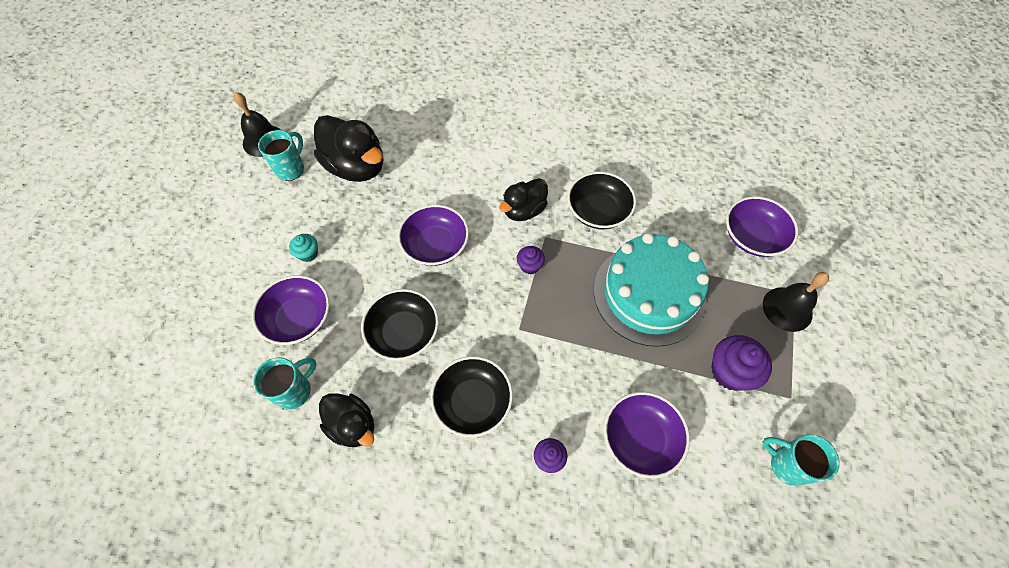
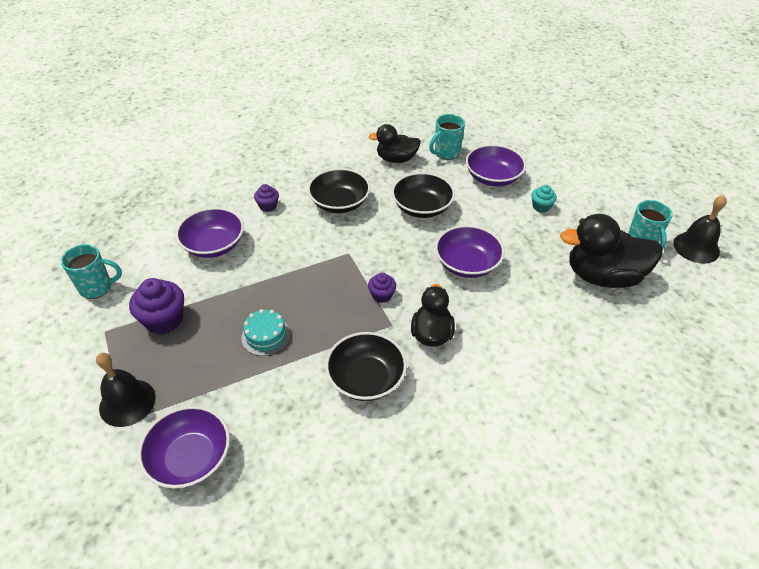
camera: 140 degrees right, 15 degrees down
(295, 391) = (446, 153): turquoise mug -> turquoise mug turned 45 degrees clockwise
(649, 294) = (266, 336): turquoise cake -> turquoise cake, size x0.42

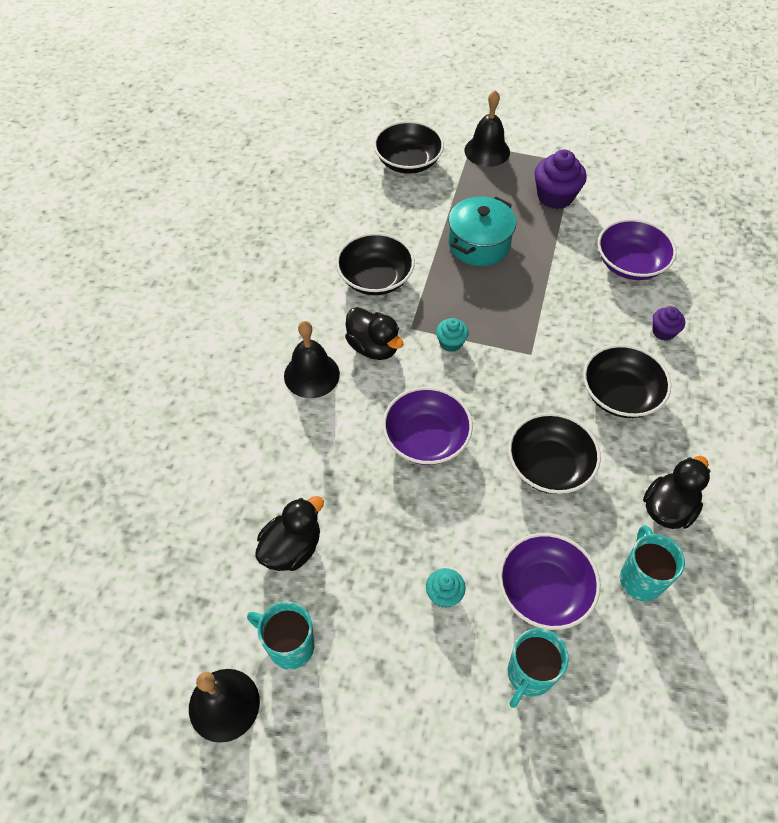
camera: 130 degrees right, 10 degrees up
(97, 287) = (632, 174): turquoise mug -> turquoise mug (529, 675)
(190, 458) = (408, 162): purple bowl -> black bowl
(266, 336) = (479, 244): turquoise cake -> turquoise pot
(382, 295) = (451, 343): purple cupcake -> turquoise cupcake
(493, 352) = (311, 375): none -> black bell
(603, 276) = (292, 548): black duck -> black duck, size x0.62

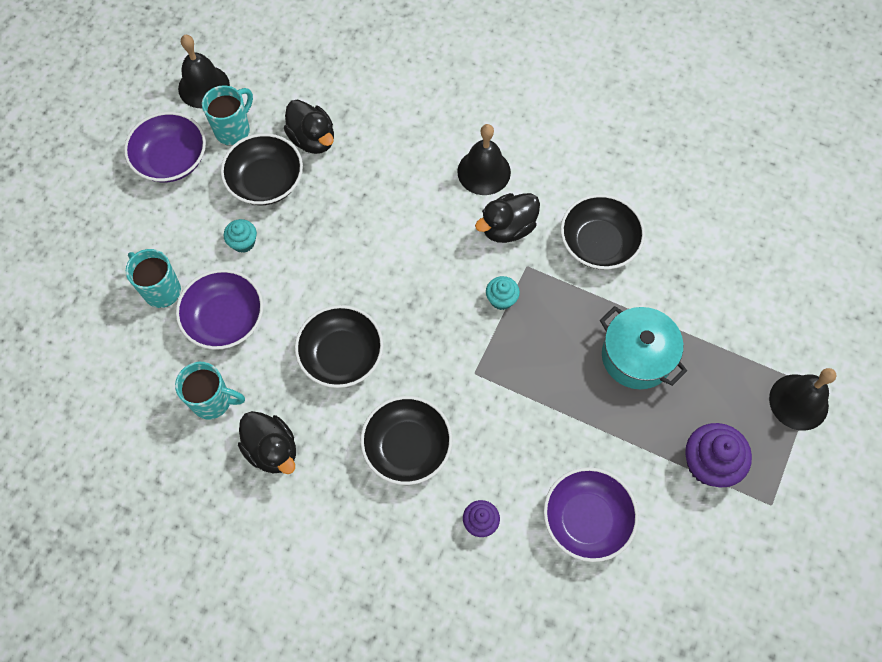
camera: 100 degrees right, 10 degrees up
(408, 162) = (782, 306): black bowl -> black bowl (266, 181)
(426, 438) = (394, 256): purple bowl -> purple bowl (171, 160)

